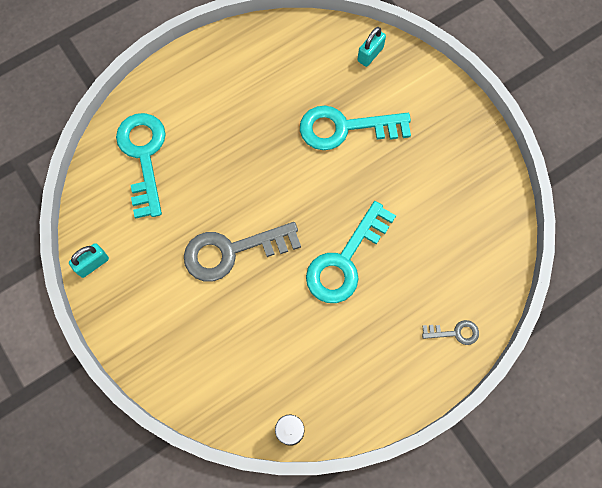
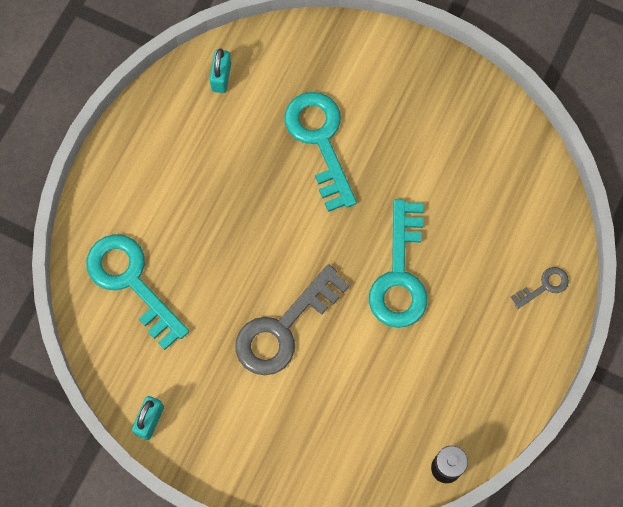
camera: 30 degrees left, 0 degrees up
(345, 128) = (320, 141): turquoise key -> turquoise key turned 105 degrees clockwise
(370, 54) = (299, 50): turquoise padlock -> turquoise padlock (221, 77)

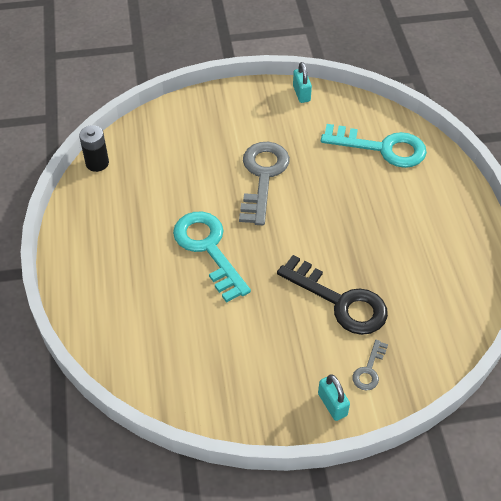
camera: 145 degrees right, 20 degrees down
(221, 77) = (455, 301): turquoise padlock -> turquoise padlock (332, 404)
(320, 141) = (340, 301): turquoise key -> black key
(544, 286) = (93, 302): grey key -> grey key (369, 370)

